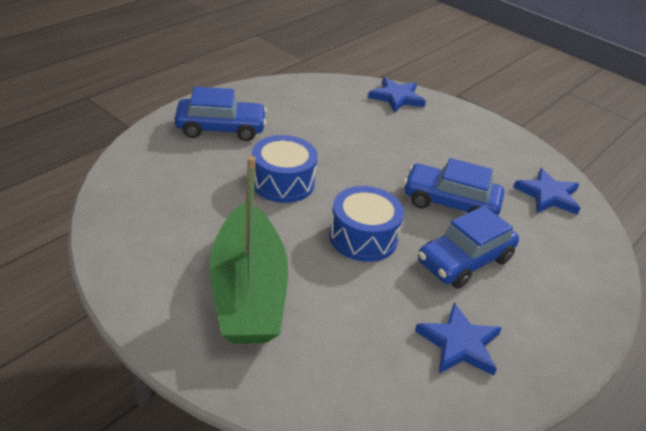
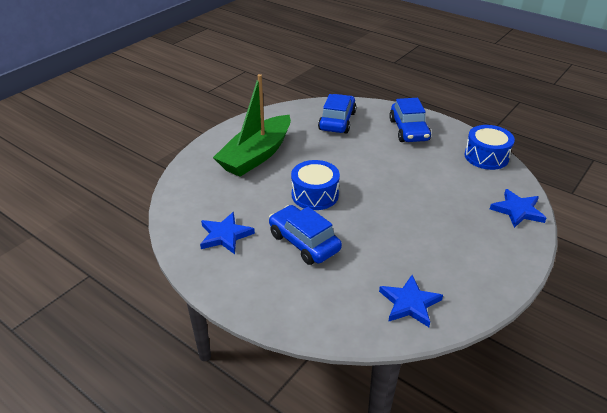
camera: 90 degrees right, 0 degrees up
(248, 291) = (256, 155): green boat -> green boat turned 45 degrees counterclockwise
(282, 182) = (360, 159): blue drum -> blue drum (486, 156)
(450, 203) = (371, 238): blue car -> blue car (337, 121)

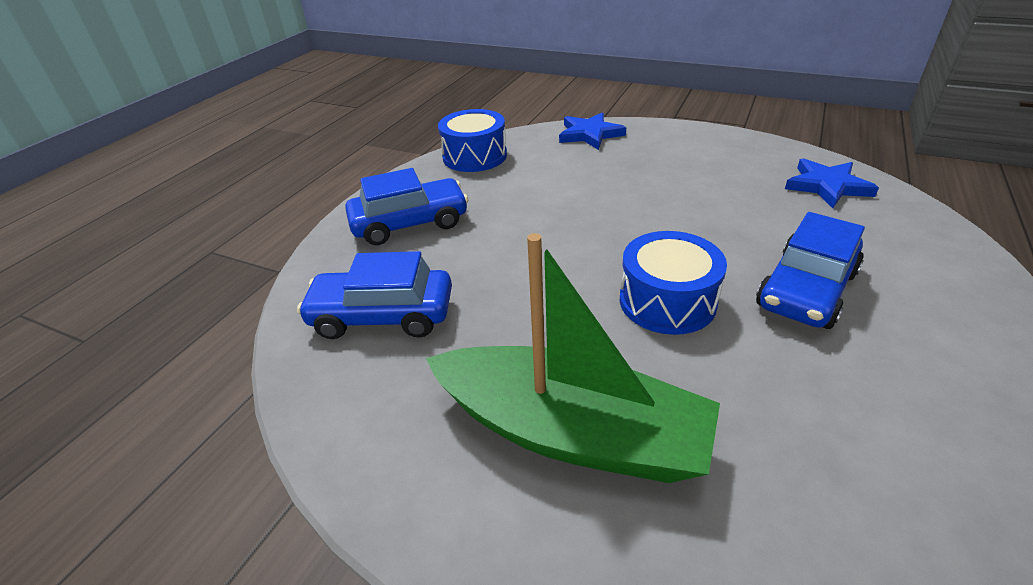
camera: 100 degrees left, 0 degrees up
(225, 235) = (895, 406): blue star -> none

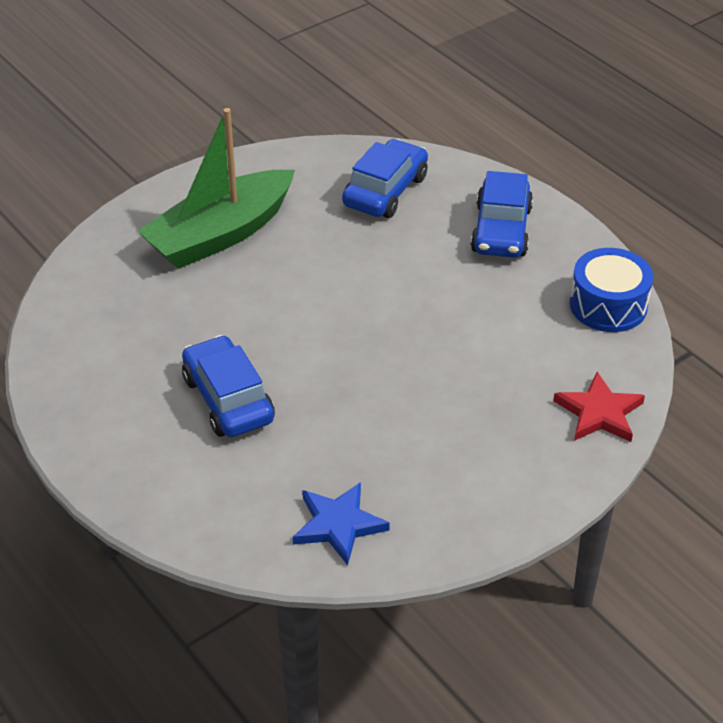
camera: 115 degrees right, 5 degrees up
(589, 134) = (599, 412): blue star -> red star
(667, 301) = (282, 323): blue drum -> none

